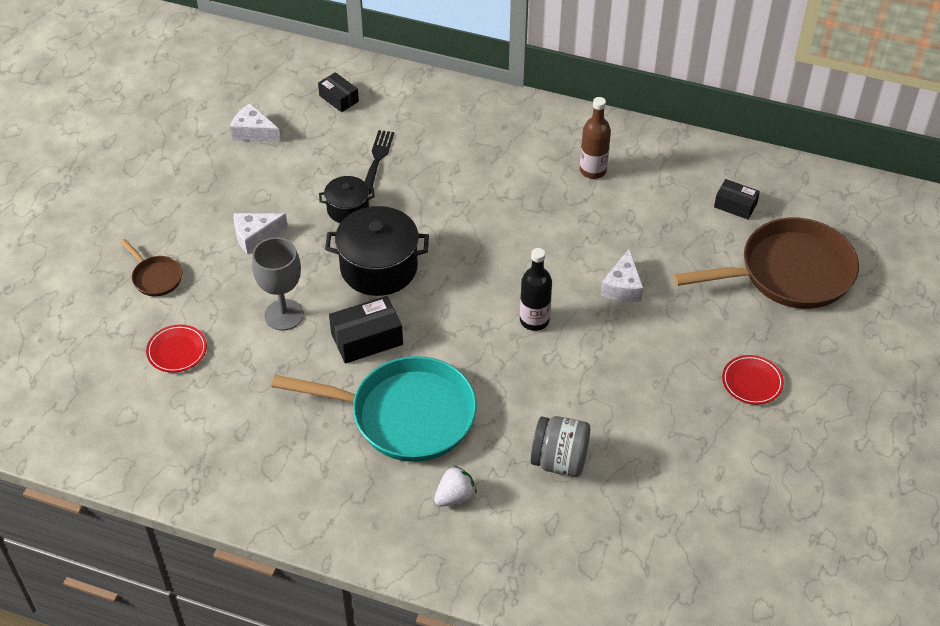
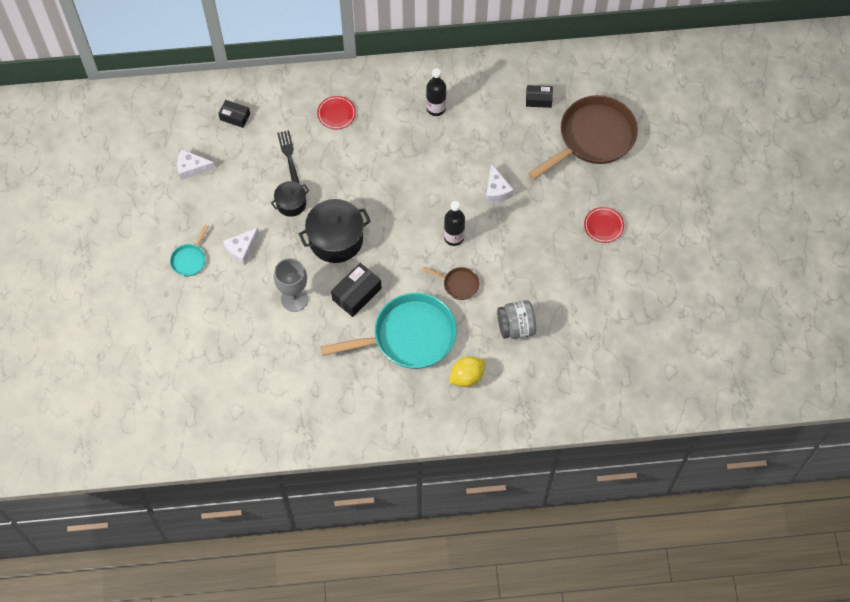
camera: 25 degrees left, 15 degrees up
(155, 277) = (194, 307): brown pan -> brown pan (458, 284)
(177, 351) = (241, 353): red plate -> red plate (336, 114)
(186, 225) = (190, 259): none -> turquoise pan
(455, 497) = (466, 377): white strawberry -> yellow lemon
(593, 170) = (436, 108): brown bottle -> black bottle

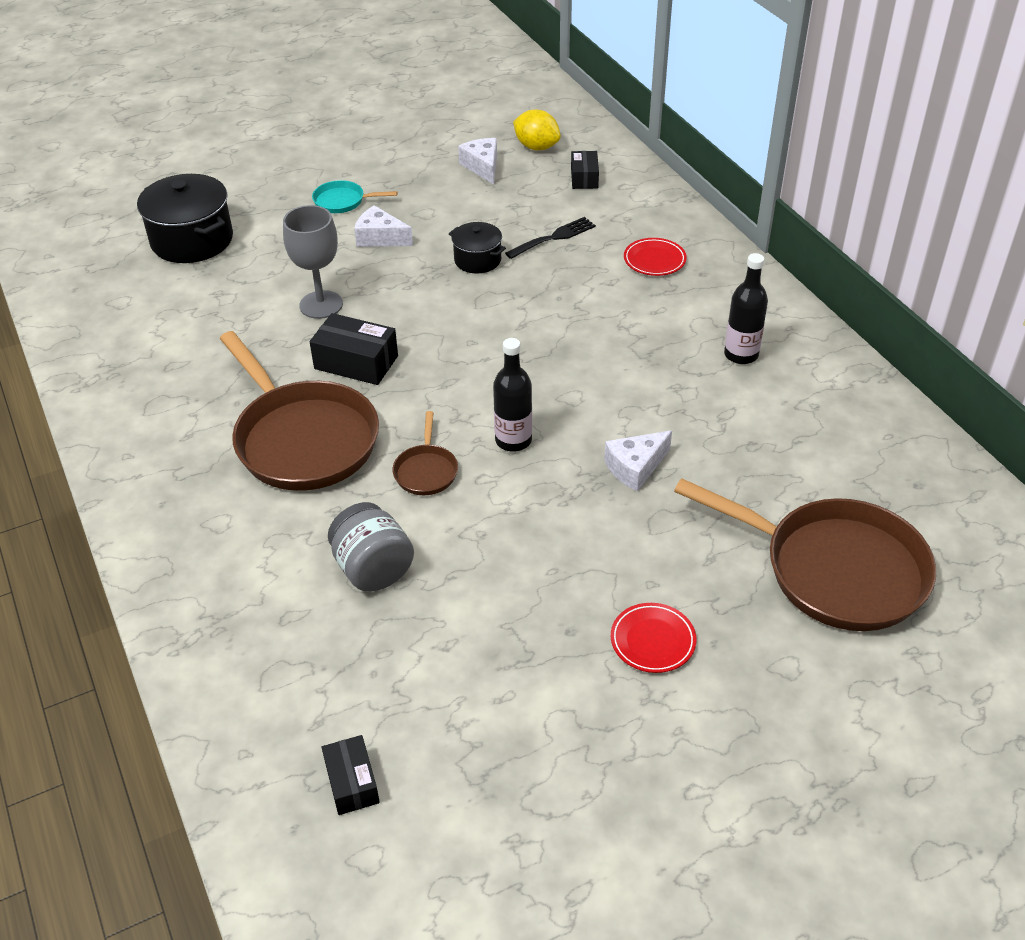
camera: 70 degrees right, 20 degrees down
(336, 239) = (441, 316): black pot -> black pot (192, 240)
(408, 336) = (303, 439): turquoise pan -> brown pan
(466, 377) = (250, 530): yellow lemon -> yellow lemon (536, 147)
(538, 99) = (855, 471): black box -> black box (352, 782)

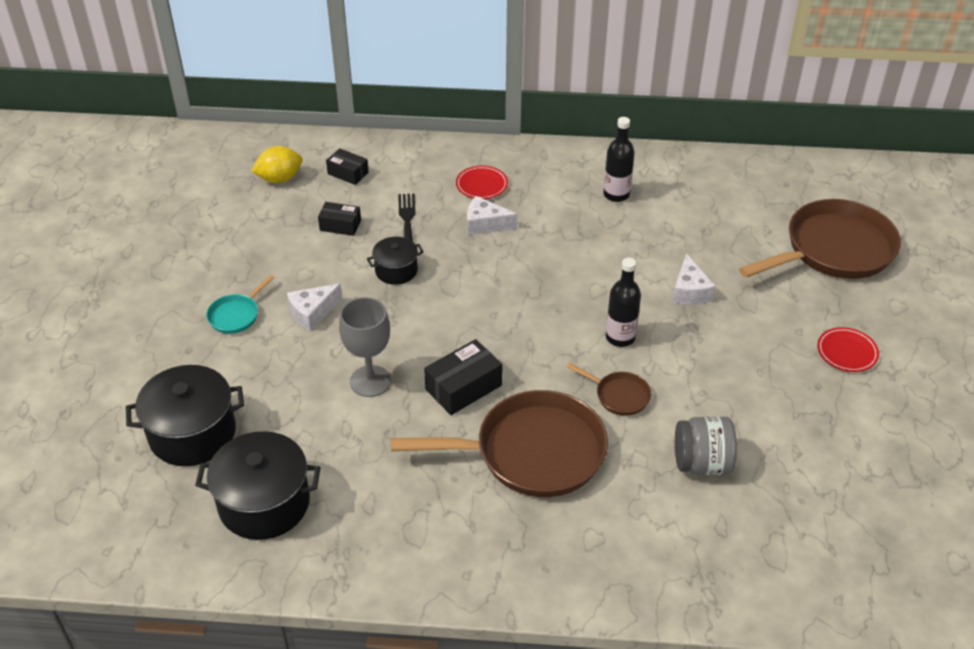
camera: 60 degrees left, 0 degrees up
(140, 308) = (264, 503): none -> black pot
(352, 782) = (892, 547): black box -> black box (340, 225)
(482, 167) = (274, 217): white cheese -> white cheese (485, 224)

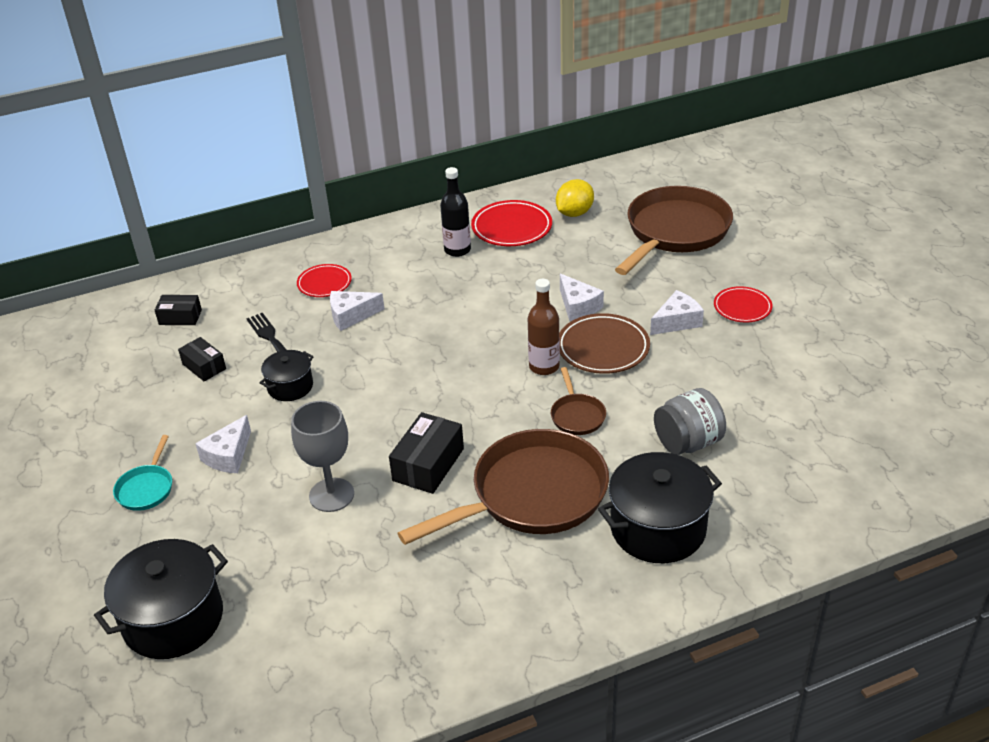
camera: 25 degrees left, 5 degrees down
(264, 503) = (297, 652): black pot -> black pot (658, 528)
(279, 178) = (109, 346): yellow lemon -> yellow lemon (574, 213)
(340, 225) = (204, 366): black box -> black box turned 60 degrees clockwise
(619, 395) = (577, 415): brown pan -> brown pan turned 75 degrees clockwise
(620, 337) = (544, 366): black bottle -> brown bottle
(680, 190) = (511, 228): none -> red plate
(685, 340) = (603, 348): none -> brown plate
(772, 342) = (677, 321): none -> white cheese

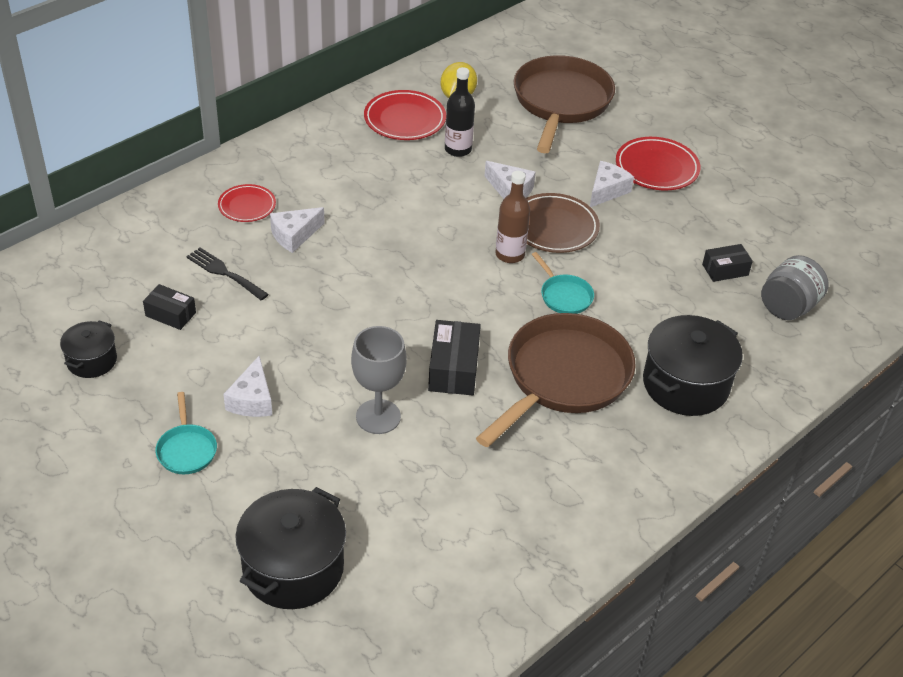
camera: 25 degrees left, 5 degrees up
(180, 317) = (112, 267): black box -> black box (725, 270)
(290, 386) = (274, 318): black pot -> black pot (92, 360)
(457, 250) = (363, 150): black bottle -> black bottle (458, 149)
(577, 415) = (564, 296): brown pan -> turquoise pan
(687, 442) = (672, 302): grey jar -> grey jar (788, 307)
(742, 307) = (656, 168): red plate -> red plate, size x1.55

